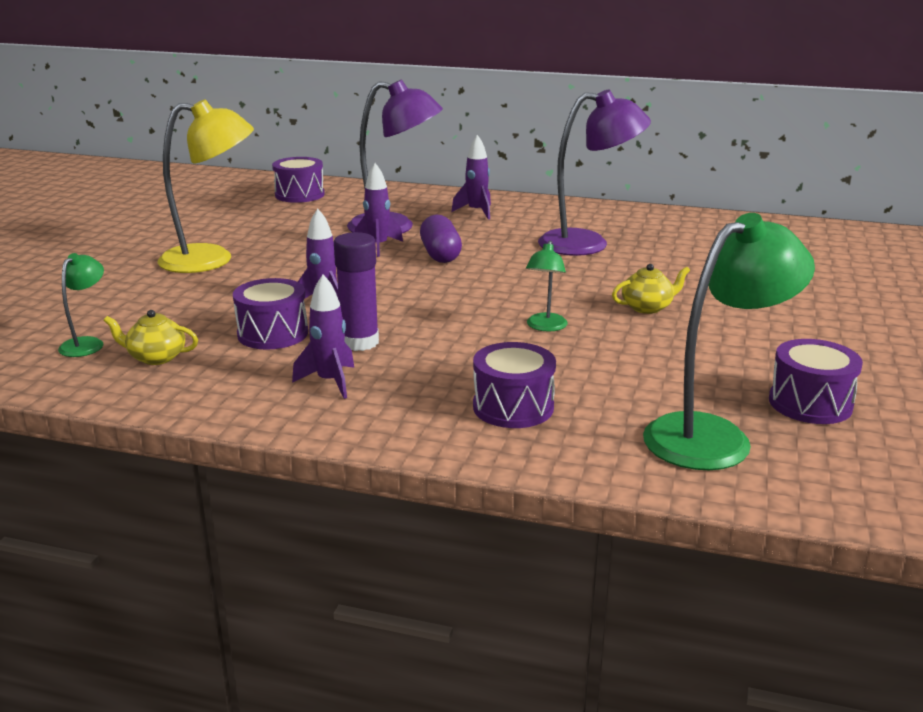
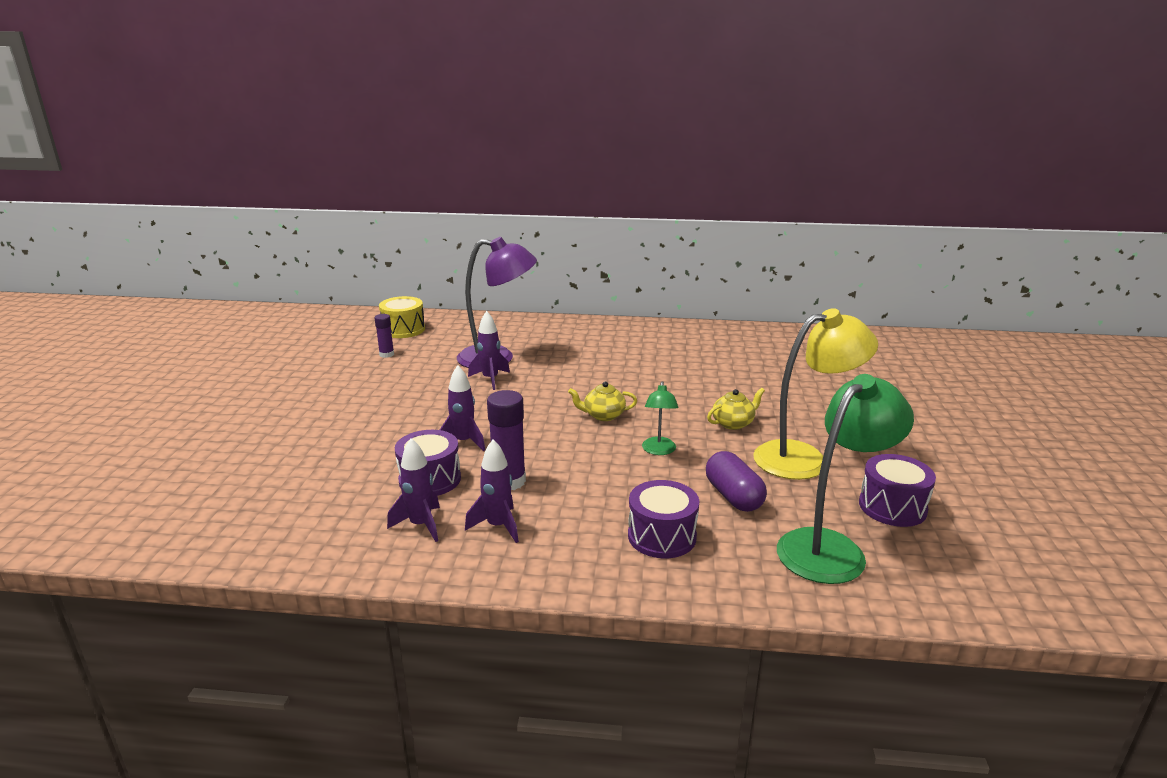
camera: 10 degrees left, 0 degrees up
(87, 343) = (263, 506): green lamp -> none
(156, 357) = (332, 515): yellow teapot -> yellow teapot (603, 415)
(211, 259) = (348, 404): yellow lamp -> yellow lamp (804, 458)
(272, 216) = (386, 354): none -> purple glue stick
(299, 195) = (403, 330): purple drum -> yellow drum
(440, 255) = (546, 383): purple capsule -> purple capsule (733, 496)
(476, 212) = (561, 337): purple rocket -> purple rocket (421, 525)
(588, 244) = (663, 363): purple lamp -> none

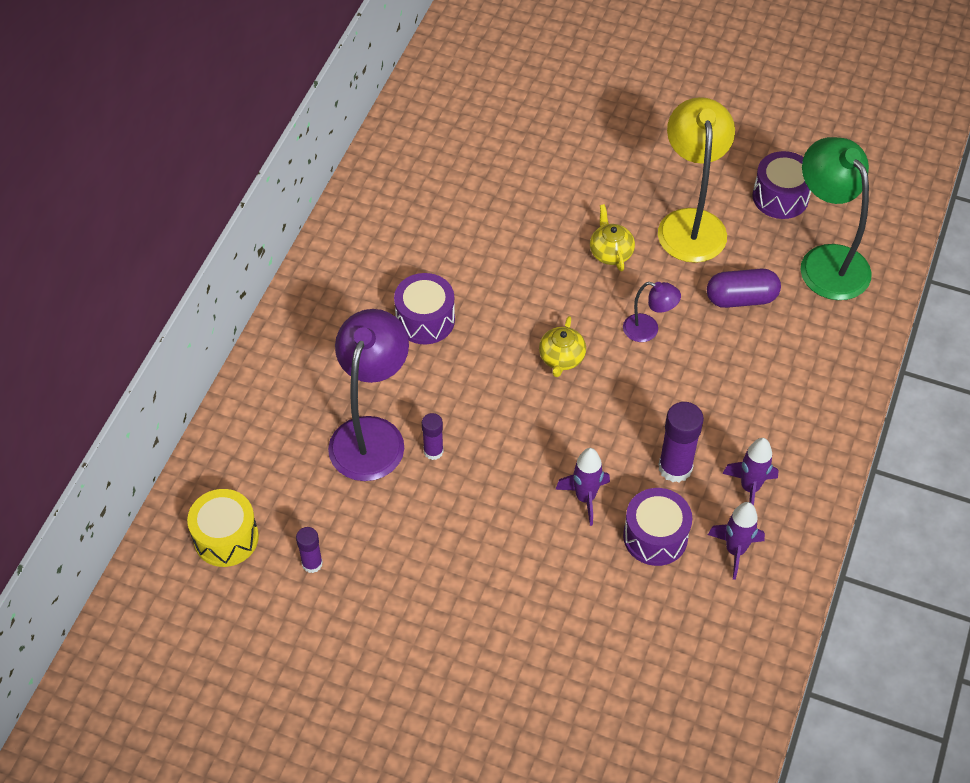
camera: 75 degrees left, 30 degrees up
(490, 379) = (433, 451): purple rocket -> purple glue stick
(658, 450) = (648, 330): green lamp -> purple lamp
(662, 536) = (789, 368): purple drum -> purple drum (425, 320)

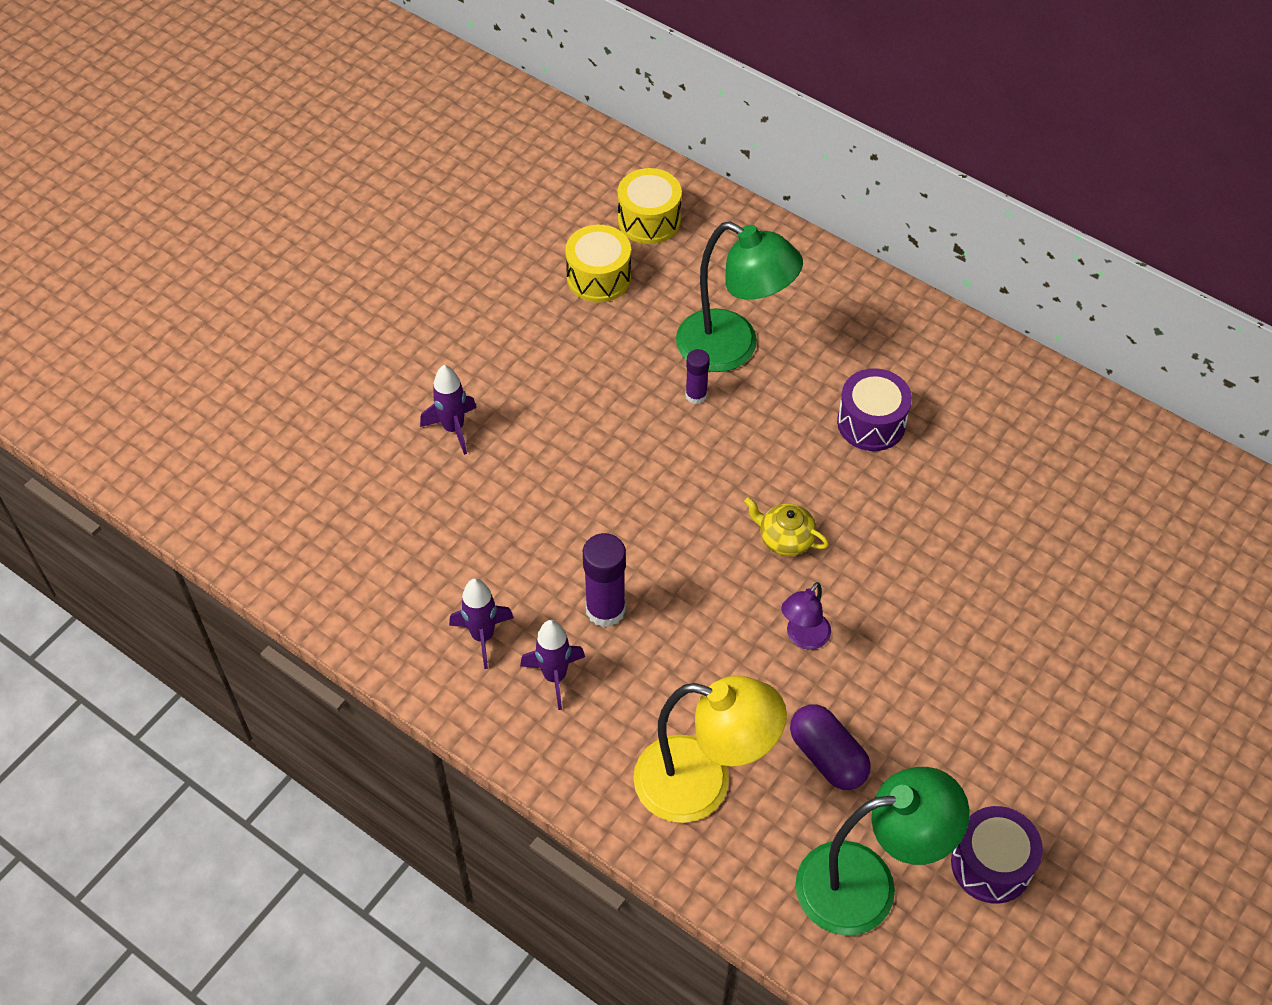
camera: 105 degrees right, 0 degrees up
(312, 563) = (598, 277): purple glue stick -> yellow drum
(371, 434) = (732, 348): purple lamp -> green lamp
(585, 498) = (595, 514): purple rocket -> purple rocket (453, 428)
(610, 252) = (932, 631): yellow teapot -> none
(655, 537) = (526, 565): purple drum -> none
(690, 223) = (964, 736): yellow lamp -> yellow lamp (702, 784)
(741, 298) = (827, 756): purple capsule -> purple capsule turned 45 degrees counterclockwise

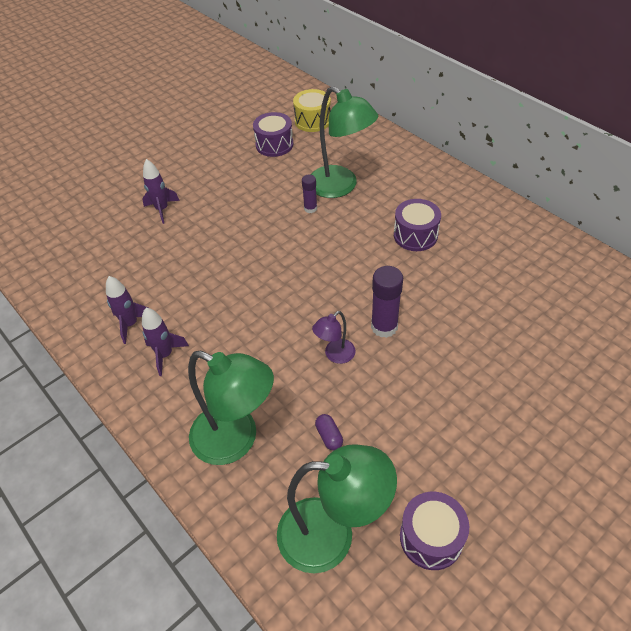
camera: 15 degrees right, 5 degrees down
(598, 277) = (274, 145): yellow drum -> purple drum
(605, 609) = (212, 319): purple glue stick -> purple glue stick (384, 327)
(702, 784) = (236, 440): yellow lamp -> green lamp
(785, 539) = (341, 294): yellow teapot -> none
(827, 756) = (329, 436): purple capsule -> purple capsule, size x0.56

